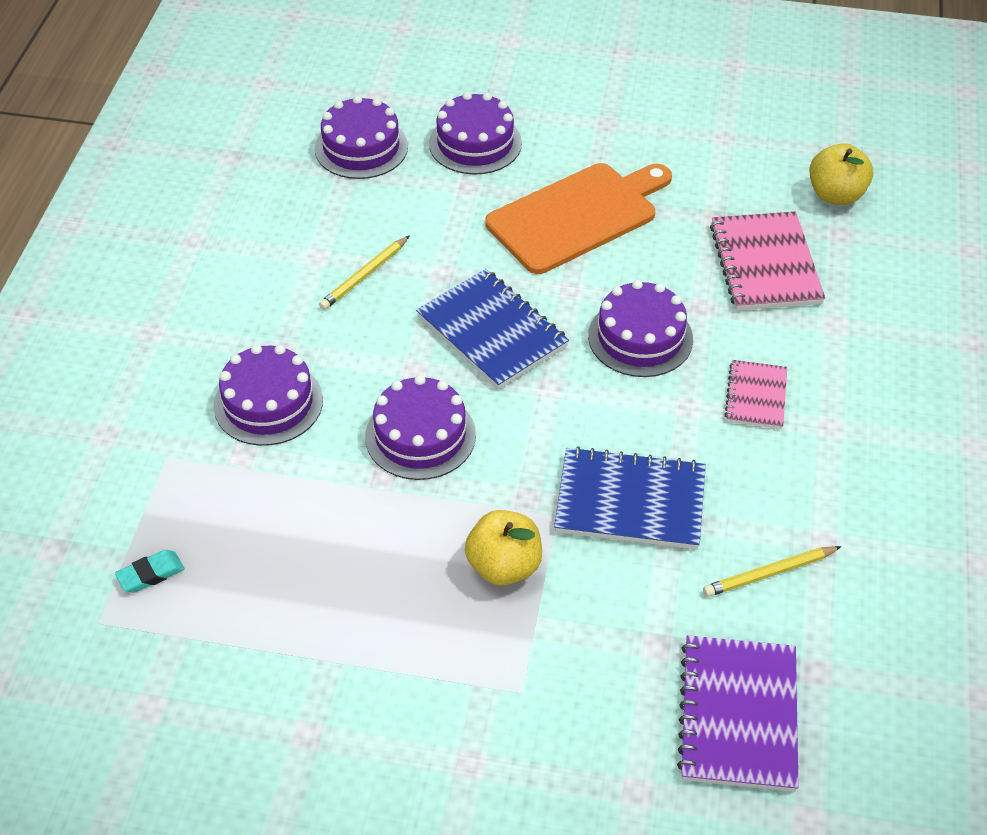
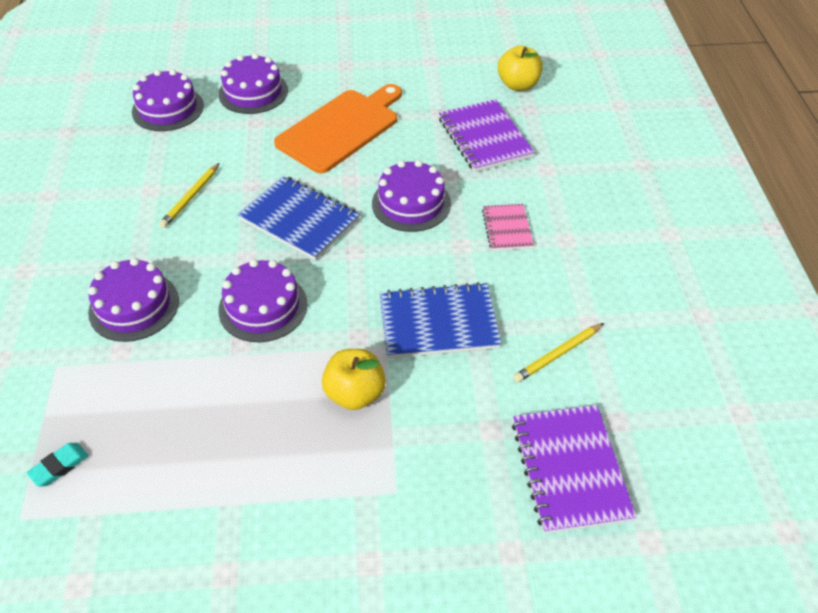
camera: 15 degrees left, 0 degrees up
(765, 264) = (484, 138): pink notebook -> purple notebook

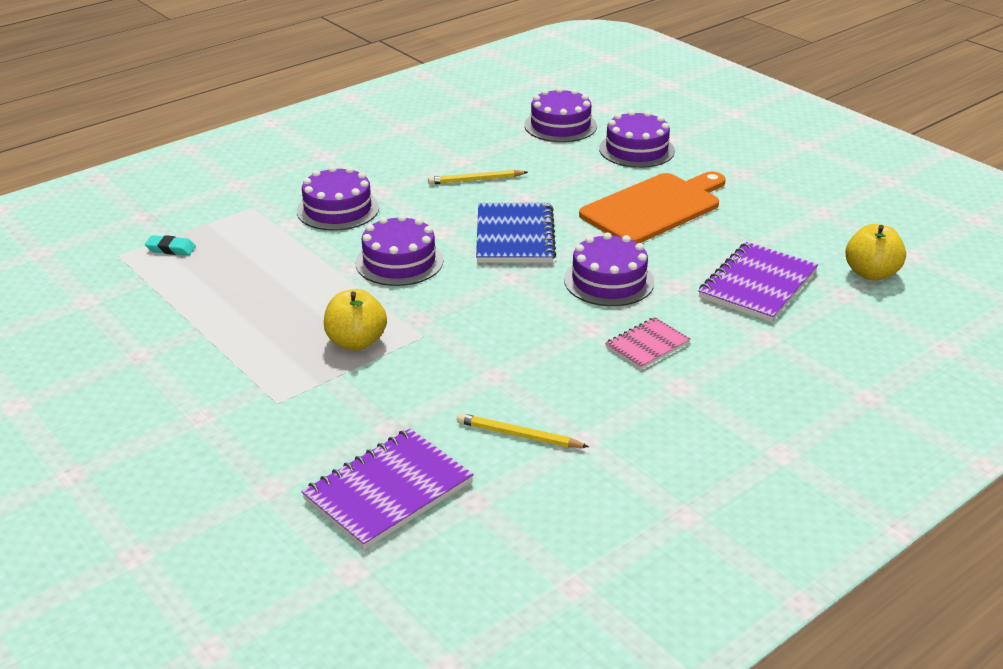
camera: 55 degrees right, 15 degrees down
(341, 128) = (654, 207): orange cutting board -> orange cutting board turned 45 degrees counterclockwise
(438, 323) = (480, 353): blue notebook -> none

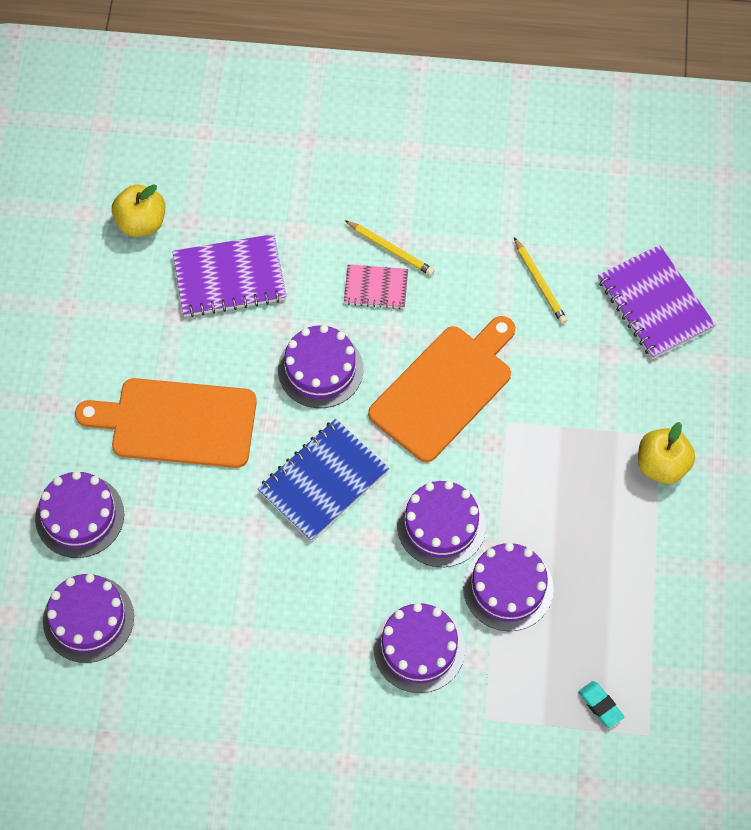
camera: 135 degrees left, 30 degrees up
(308, 261) = (508, 588): none -> purple cake
(356, 342) = (557, 454): yellow apple -> yellow apple (662, 465)
(388, 491) = (655, 304): purple notebook -> purple notebook turned 60 degrees clockwise
(475, 180) = (263, 592): yellow pencil -> yellow pencil (390, 250)
(500, 324) = (445, 389): none -> orange cutting board

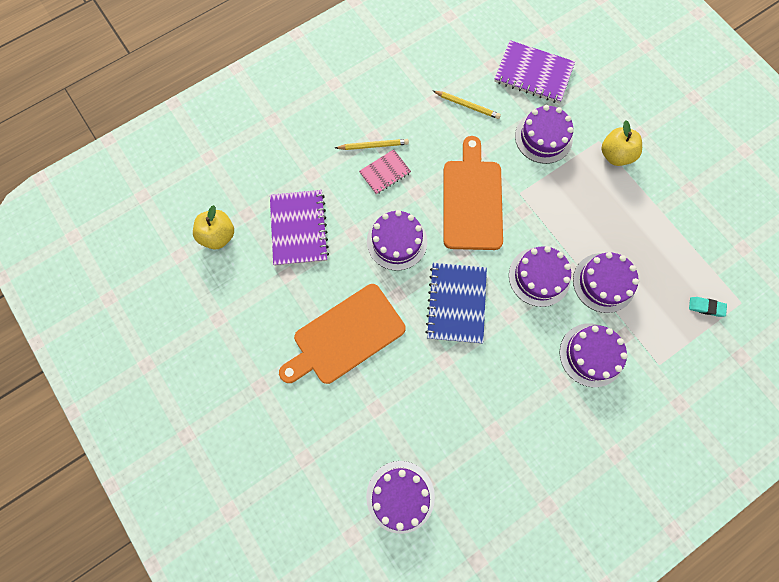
camera: 40 degrees left, 10 degrees up
(79, 516) = (339, 438): purple cake -> purple cake (543, 137)
(229, 278) = (299, 228): purple notebook -> purple notebook turned 45 degrees counterclockwise

